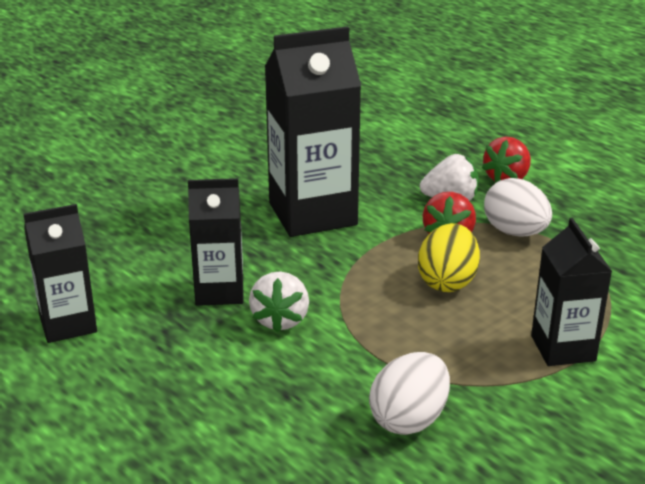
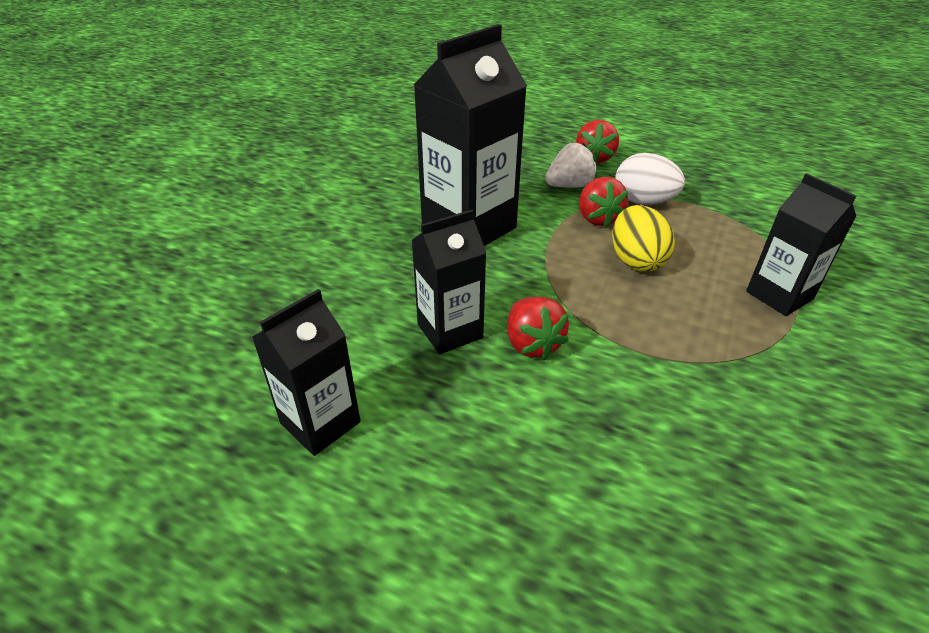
camera: 25 degrees left, 10 degrees up
(280, 320) = (532, 344): white strawberry -> red strawberry
(409, 420) = (737, 413): white egg -> none

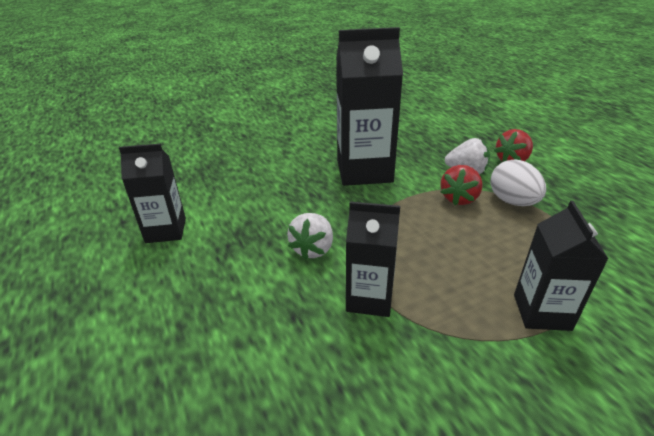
camera: 40 degrees right, 5 degrees down
(450, 331) = (278, 220): black carton -> black carton (369, 298)
(532, 344) = (313, 249): red strawberry -> white strawberry
(636, 261) = (450, 235): yellow egg -> none

